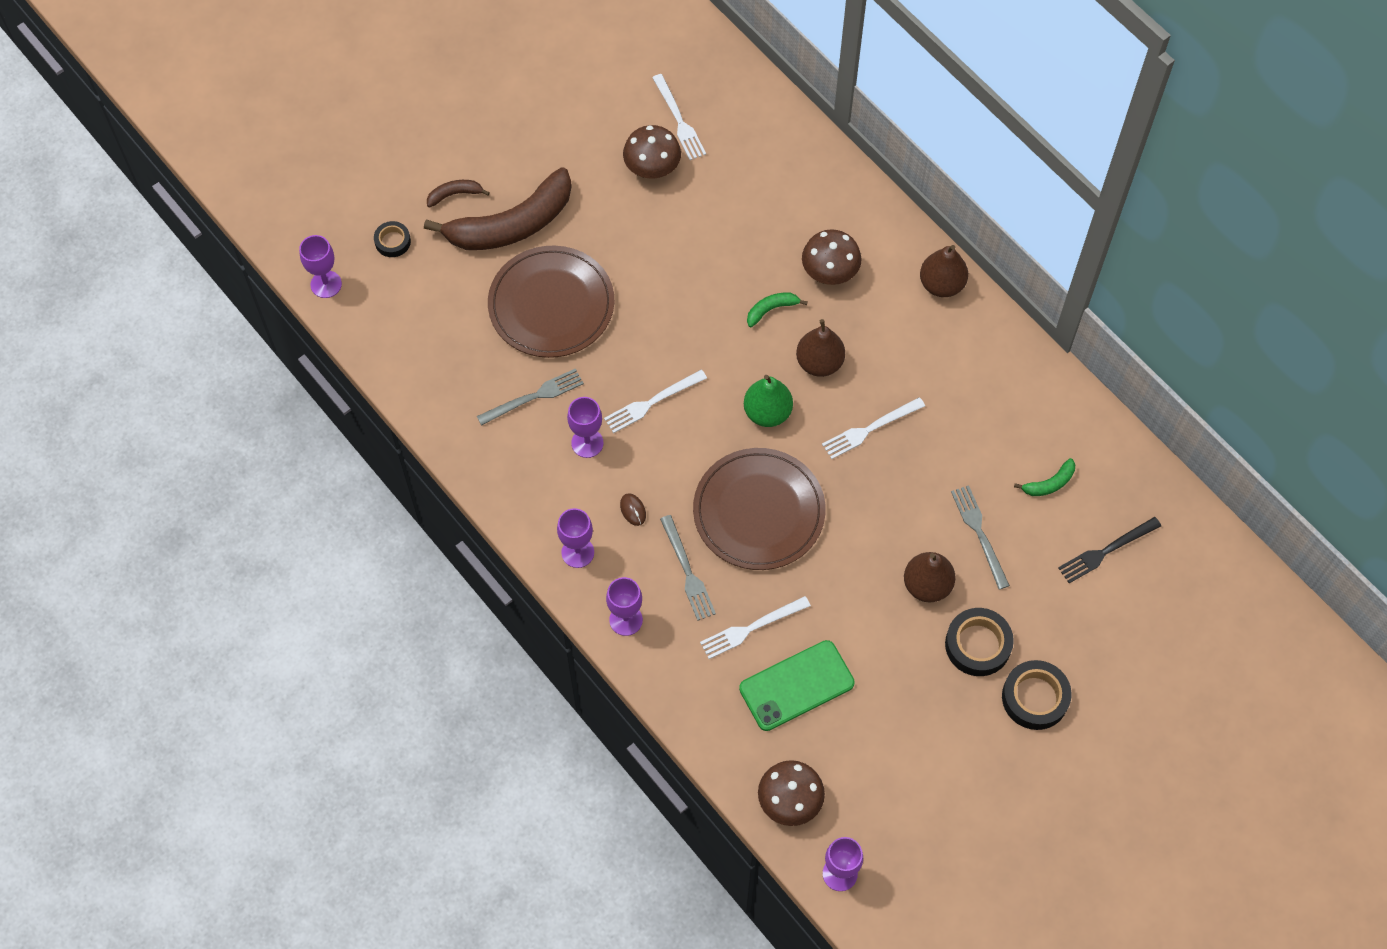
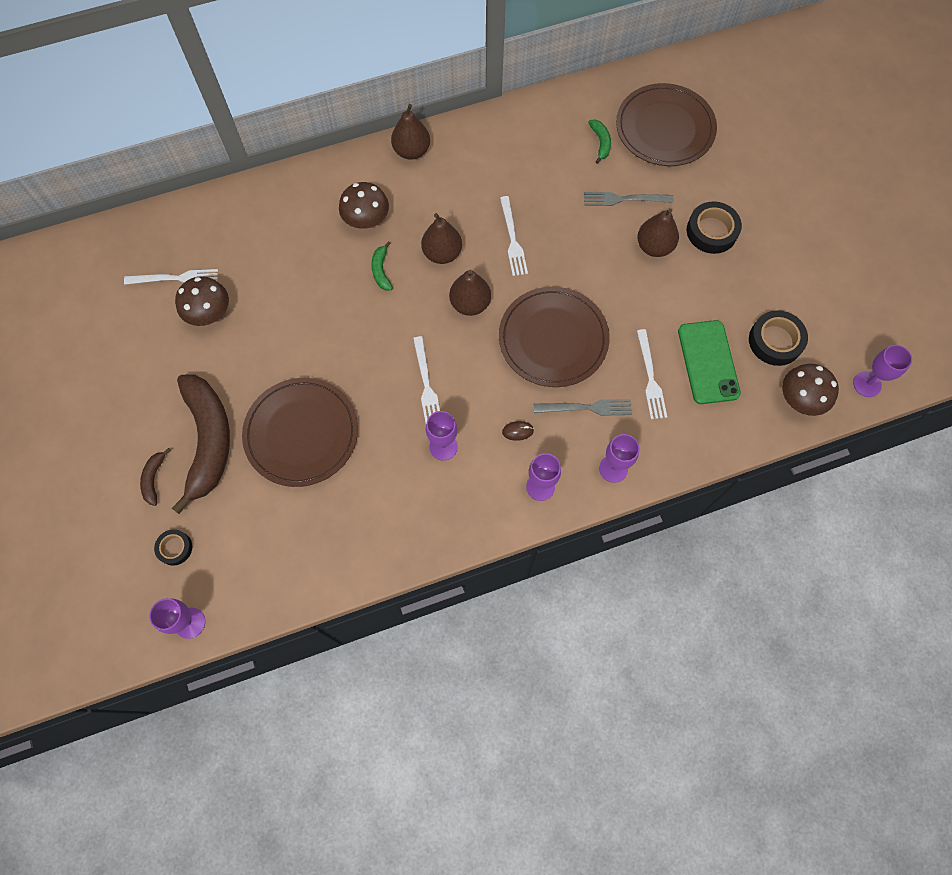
camera: 70 degrees left, 5 degrees up
(534, 397) = (383, 475): grey fork -> none
(767, 412) = (470, 304): green pear -> brown pear
(1035, 697) = (763, 211): black tape -> black tape (775, 341)
(1106, 551) = (665, 128): black fork -> brown plate

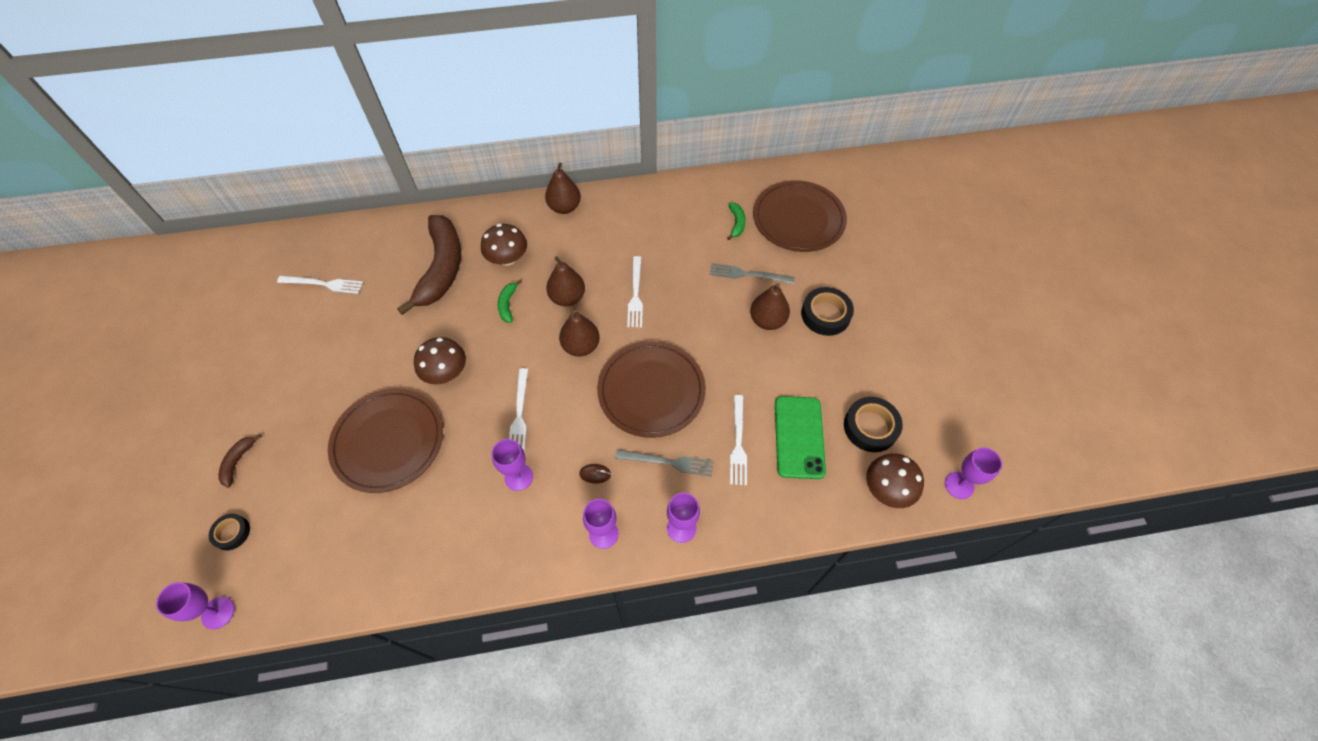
camera: 10 degrees right, 10 degrees down
(208, 440) = (300, 434): brown banana -> brown banana (442, 268)
(209, 313) = (342, 318): brown mushroom -> brown mushroom (446, 372)

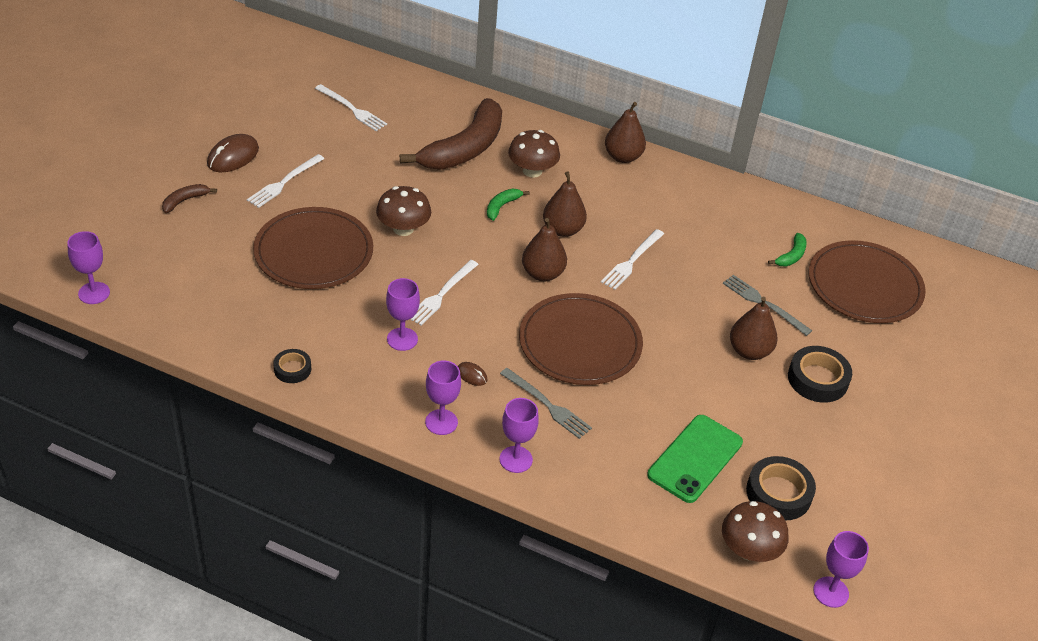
camera: 30 degrees right, 15 degrees down
(232, 533) = (143, 246): black tape -> black tape (292, 369)
(251, 390) = (233, 156): none -> brown mouse
(738, 443) = (629, 429): white fork -> white fork (284, 182)

